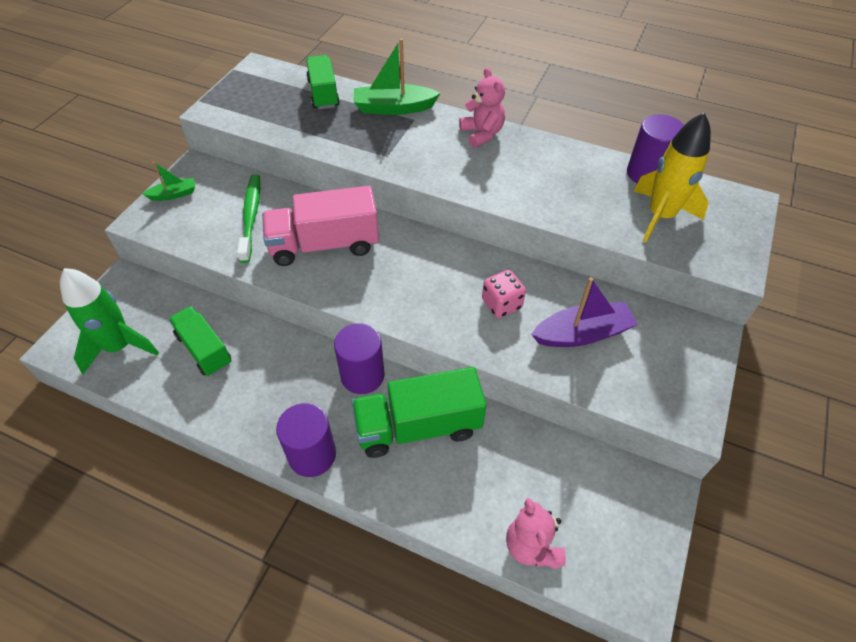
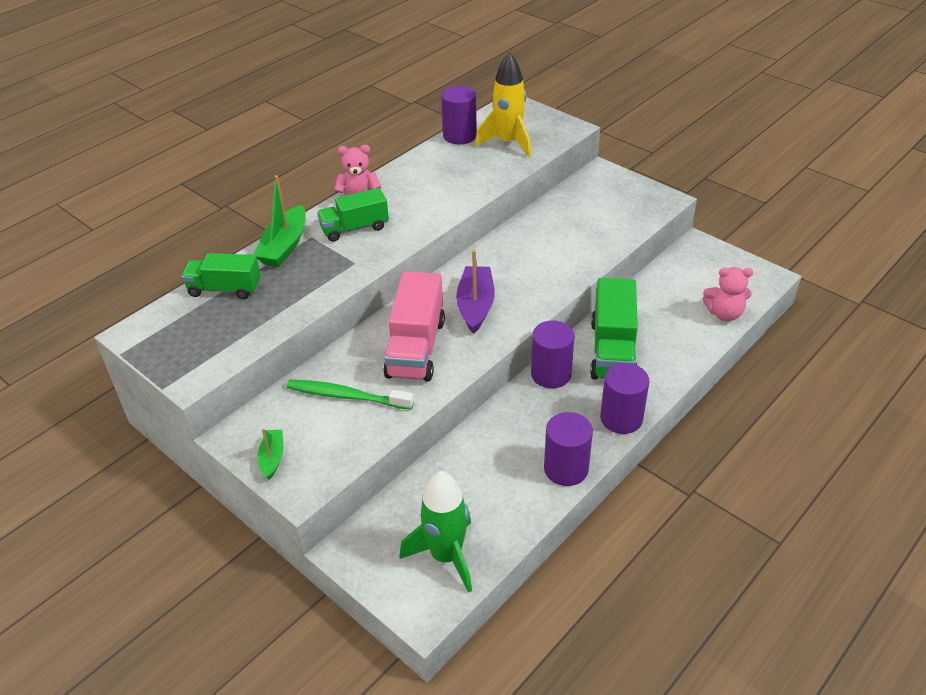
camera: 70 degrees left, 10 degrees down
(204, 350) = (478, 483): green truck -> green truck (354, 228)
(231, 417) = (566, 469): none -> purple cylinder
(501, 304) = (534, 257): pink dice -> none
(582, 334) = (579, 225): purple boat -> purple boat (475, 306)

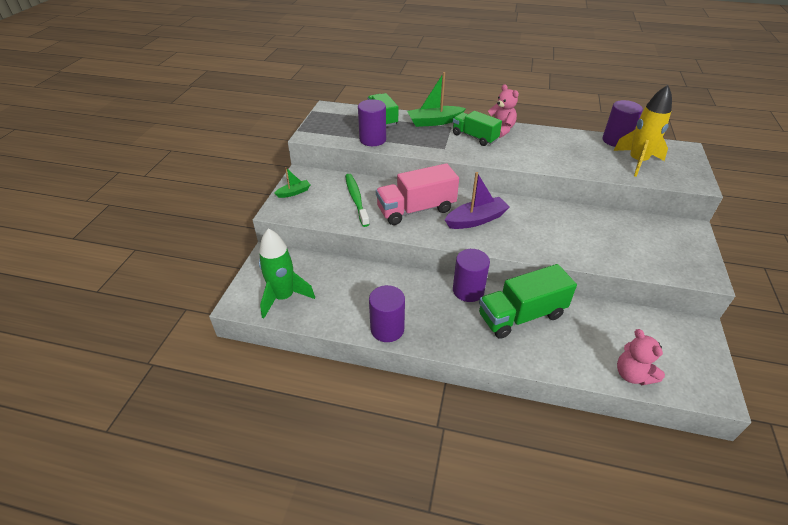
camera: 60 degrees right, 0 degrees up
(621, 418) = (456, 344): purple cylinder -> purple cylinder (372, 139)

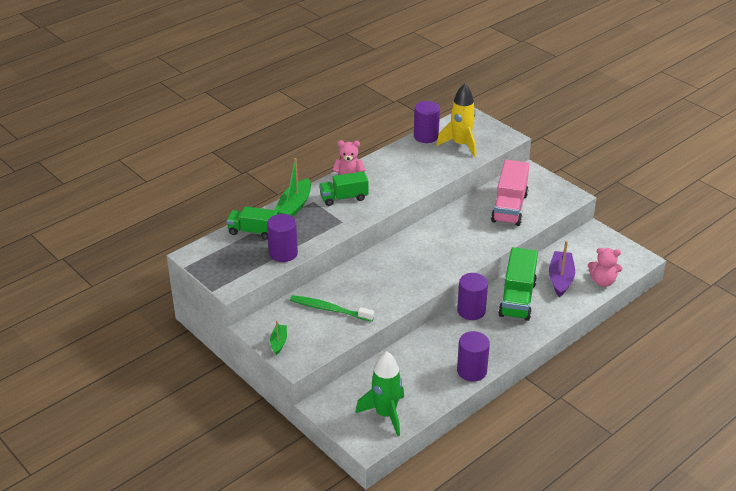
camera: 55 degrees left, 5 degrees down
(416, 209) = (379, 283): pink truck -> pink truck (509, 207)
(476, 220) = (423, 259): purple boat -> purple boat (560, 279)

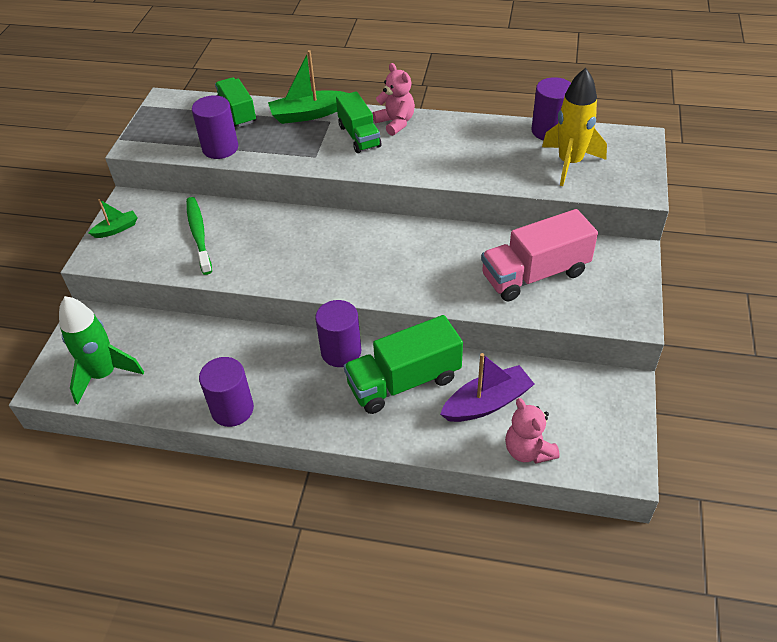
camera: 55 degrees right, 10 degrees up
(344, 198) = (359, 136): green truck -> green truck turned 150 degrees counterclockwise

